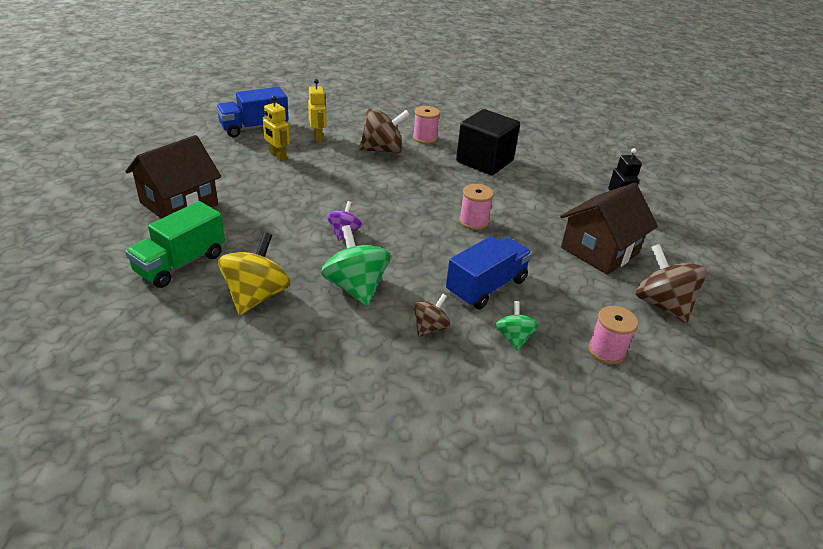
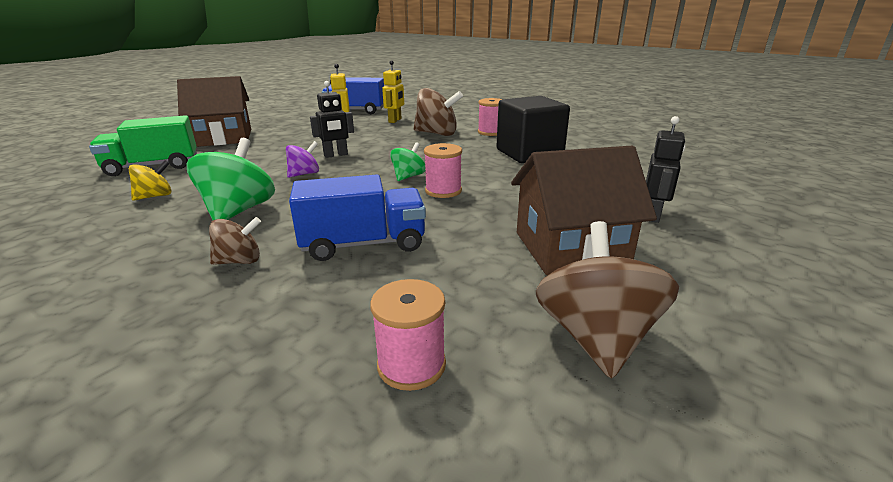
camera: 35 degrees right, 10 degrees down
(256, 296) = (155, 196): yellow spinning top -> yellow spinning top, size x0.56
(335, 201) = (336, 155): none -> black robot
(514, 338) = (309, 301): green spinning top -> green spinning top (408, 177)

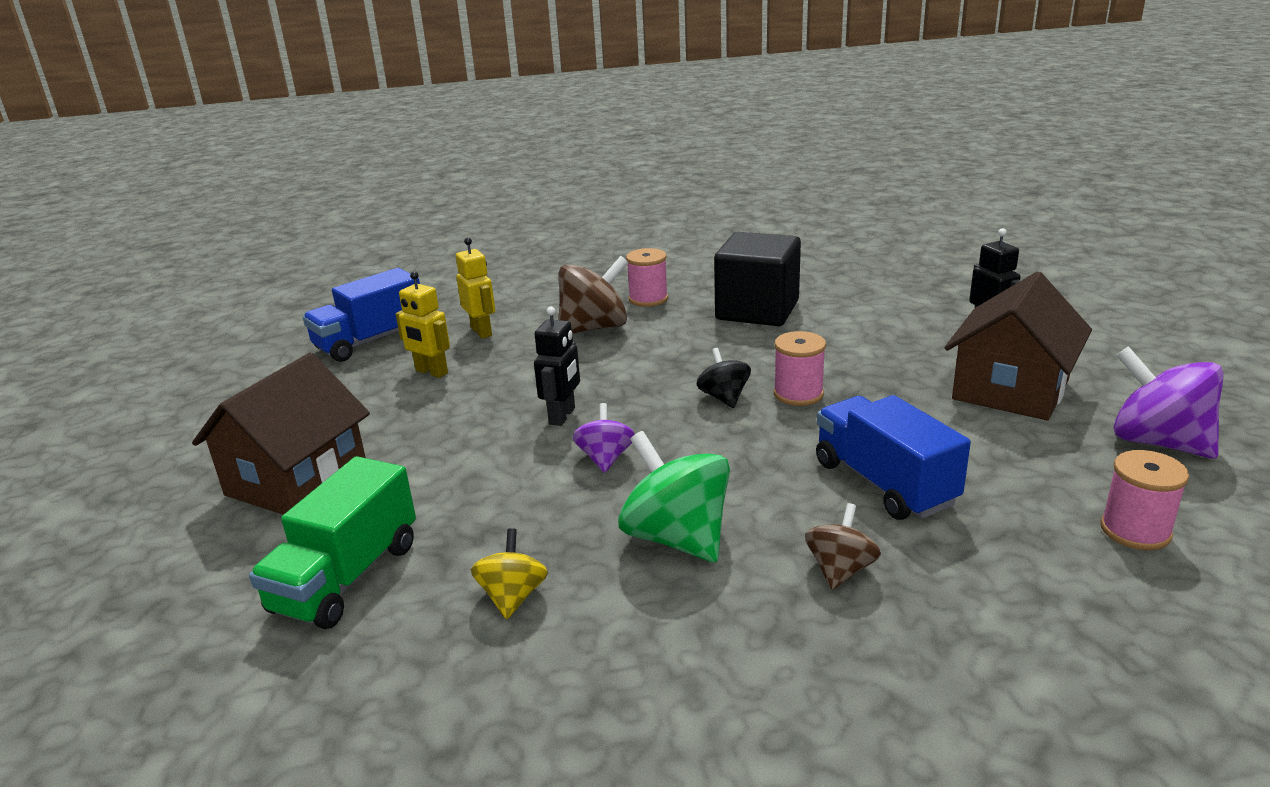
camera: 45 degrees left, 0 degrees up
(363, 244) = (884, 483): blue truck -> blue truck turned 60 degrees counterclockwise
(408, 177) = (724, 397): green spinning top -> black spinning top
(596, 337) = (1158, 442): brown spinning top -> purple spinning top

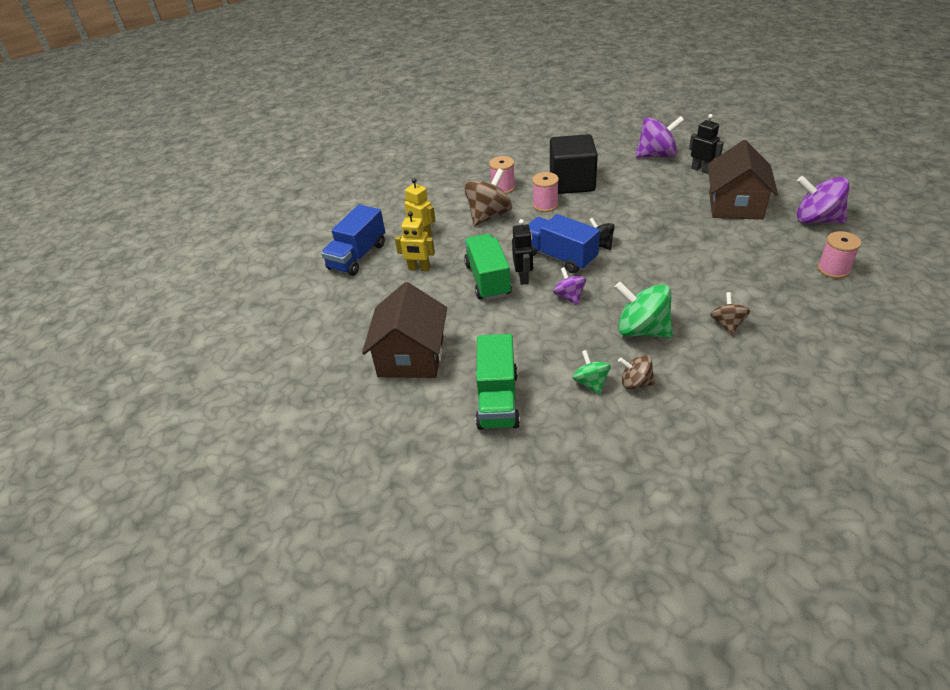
camera: 20 degrees left, 15 degrees up
(508, 407) = (488, 280): none -> green truck
(513, 597) = (591, 383): yellow spinning top -> green spinning top
(587, 619) = (635, 383): none -> brown spinning top
(798, 394) = (636, 233): pink spool -> pink spool (545, 205)
(884, 483) = (714, 274): blue truck -> blue truck (559, 257)
(927, 299) = (656, 155): none -> purple spinning top

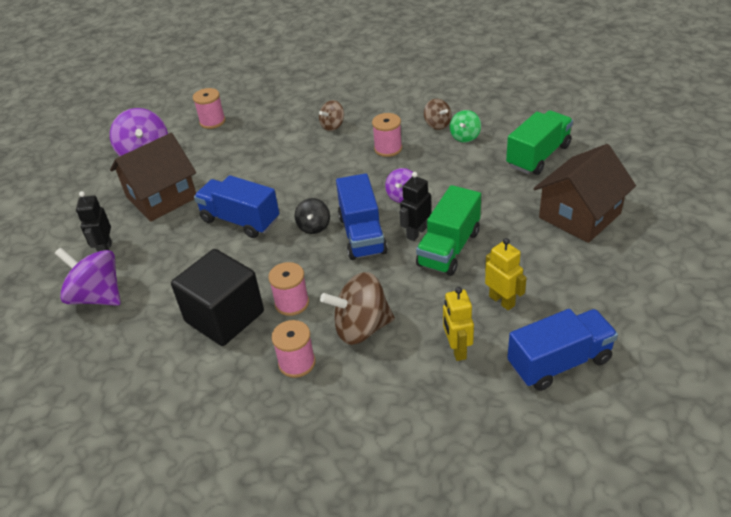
camera: 140 degrees left, 0 degrees up
(642, 330) = (388, 148): green spinning top -> pink spool
(655, 222) = (240, 220): none -> blue truck

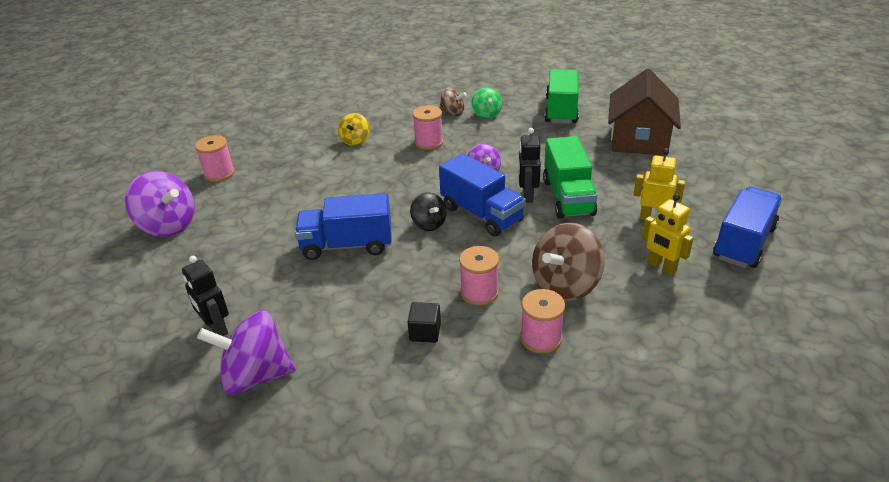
camera: 35 degrees left, 5 degrees down
(161, 197) = (233, 257): brown house -> none
(224, 317) = (425, 332): black cube -> black cube, size x0.41
(333, 126) = (355, 140): brown spinning top -> yellow spinning top

